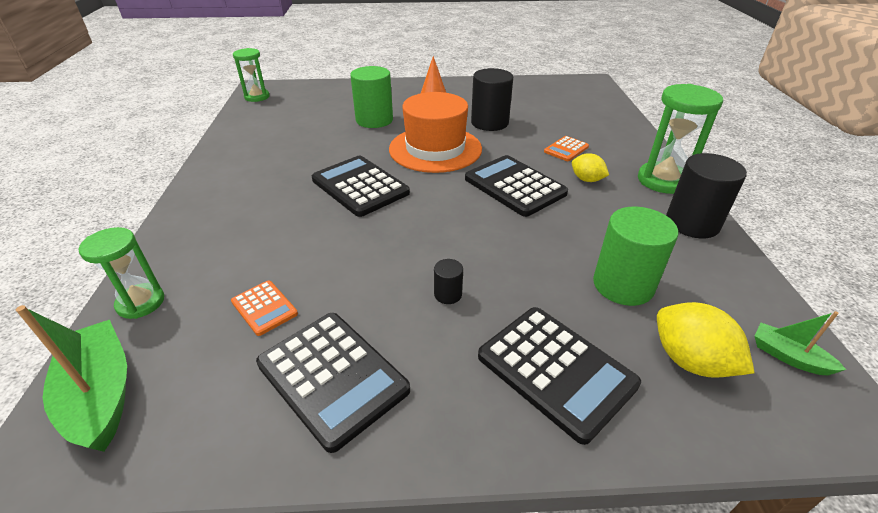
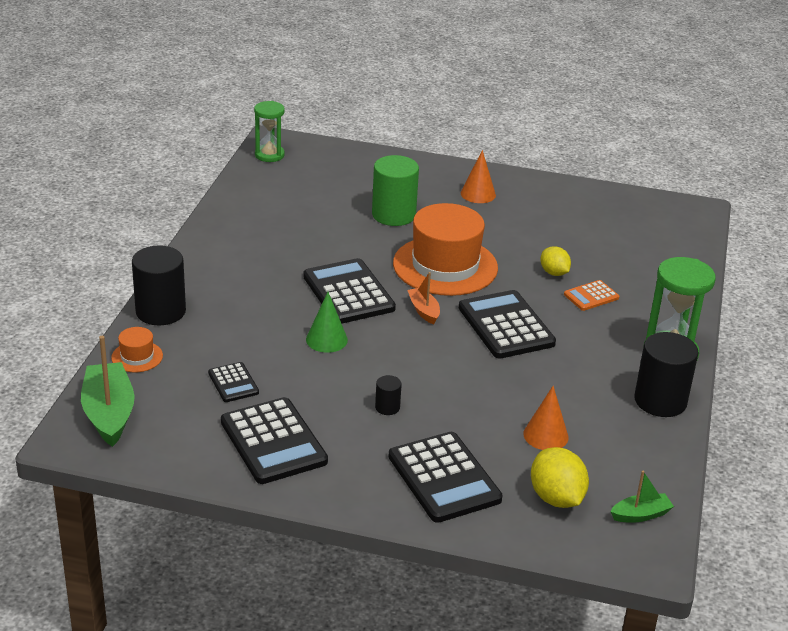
camera: 15 degrees right, 5 degrees down
(141, 303) = (137, 357): green hourglass -> orange hat
(264, 308) = (233, 383): orange calculator -> black calculator
(355, 235) = (326, 339): none -> green cone
(436, 188) = (424, 311): none -> orange boat
(489, 123) = (525, 245): black cylinder -> black cylinder (160, 311)
(586, 180) = (587, 335): yellow lemon -> yellow lemon (554, 273)
(623, 285) = (545, 435): green cylinder -> orange cone
(788, 356) = (640, 515): green boat -> green boat turned 105 degrees clockwise

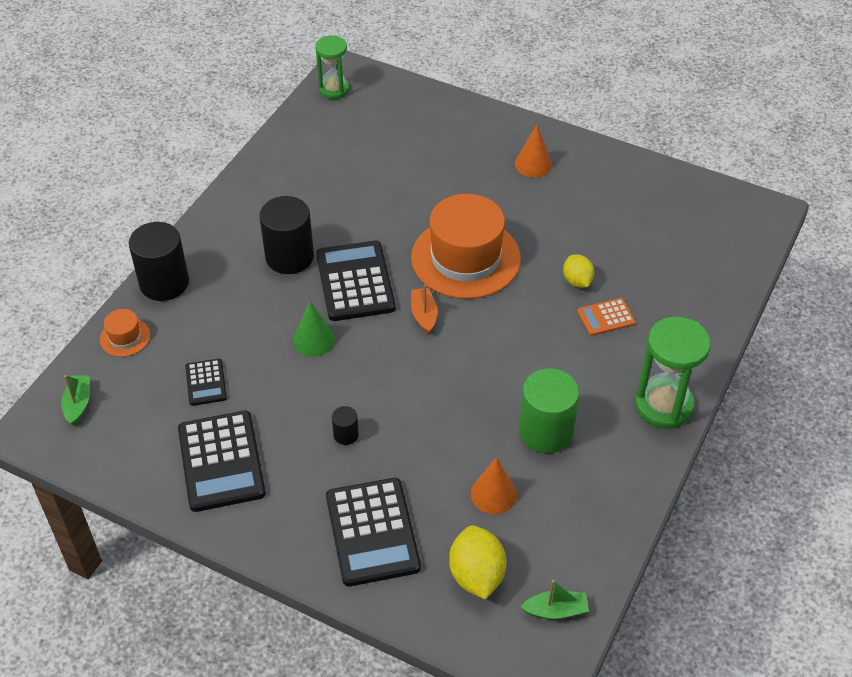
camera: 15 degrees right, 15 degrees up
(109, 413) = (78, 404): green boat -> green boat, size x0.54
(393, 215) = (435, 183): green cylinder -> green cylinder (546, 431)
(506, 326) = (502, 345): black calculator -> none
(660, 401) = (630, 467): black cylinder -> black cylinder (289, 257)

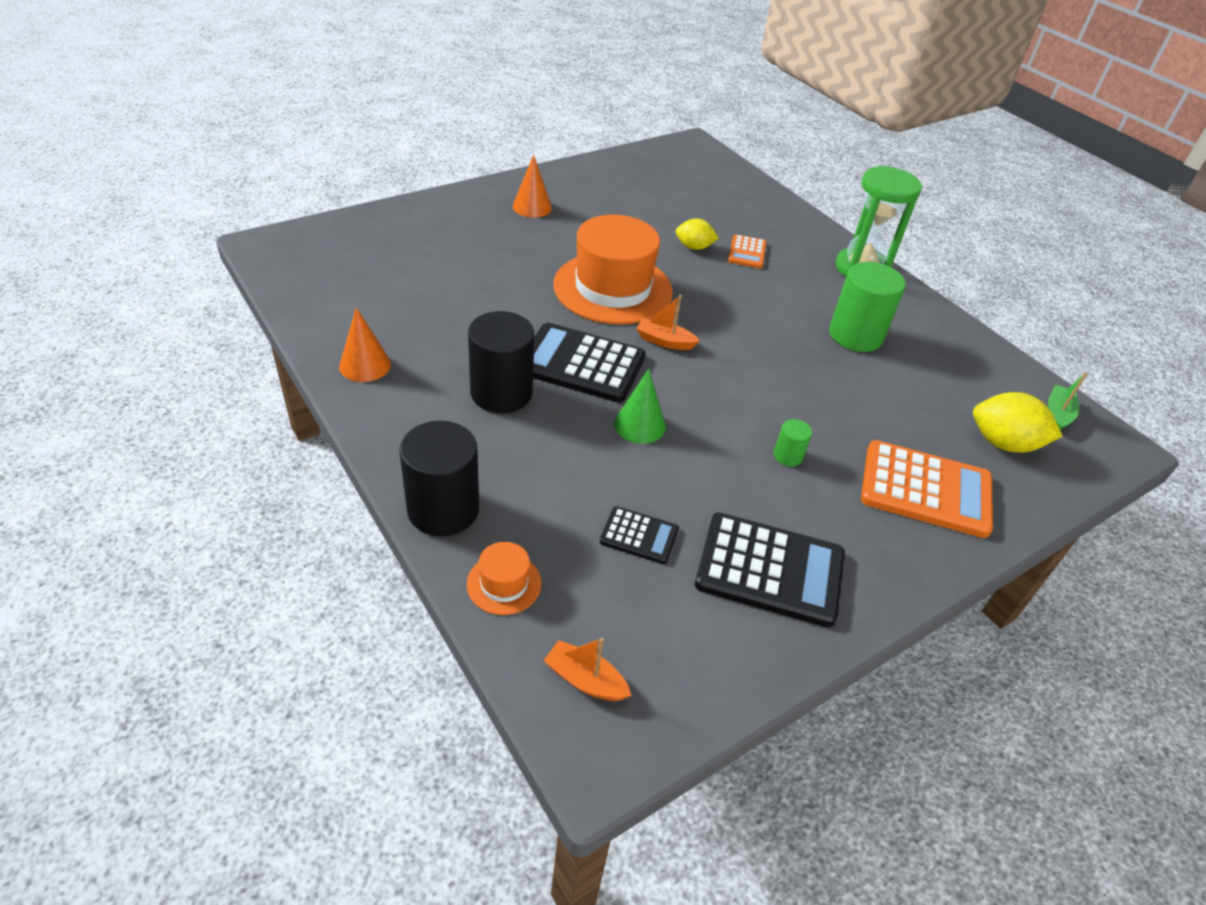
camera: 65 degrees left, 5 degrees down
(78, 404) = (585, 680): green boat -> orange boat
(334, 89) = (284, 262): green hourglass -> none
(346, 435) = (788, 456): black cylinder -> green cylinder
(372, 532) = (925, 490): black calculator -> orange calculator
(493, 494) = (913, 394): orange cone -> orange cone (365, 365)

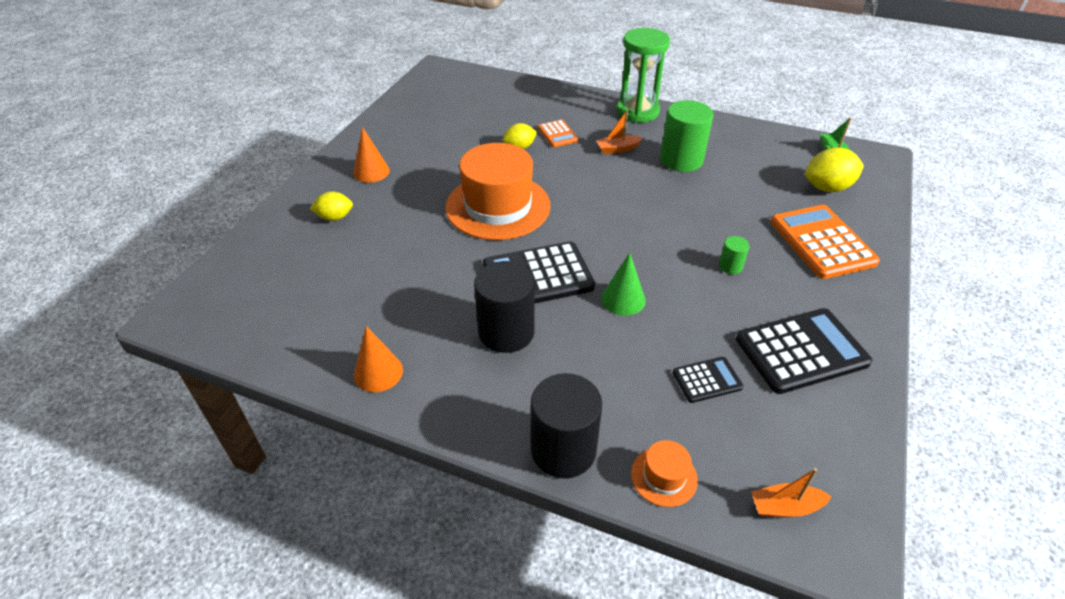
camera: 30 degrees left, 0 degrees up
(461, 230) = (335, 217): none -> yellow lemon
(664, 341) = (574, 228): orange boat -> orange boat (617, 149)
(925, 490) = (822, 242): orange calculator -> orange calculator turned 90 degrees counterclockwise

